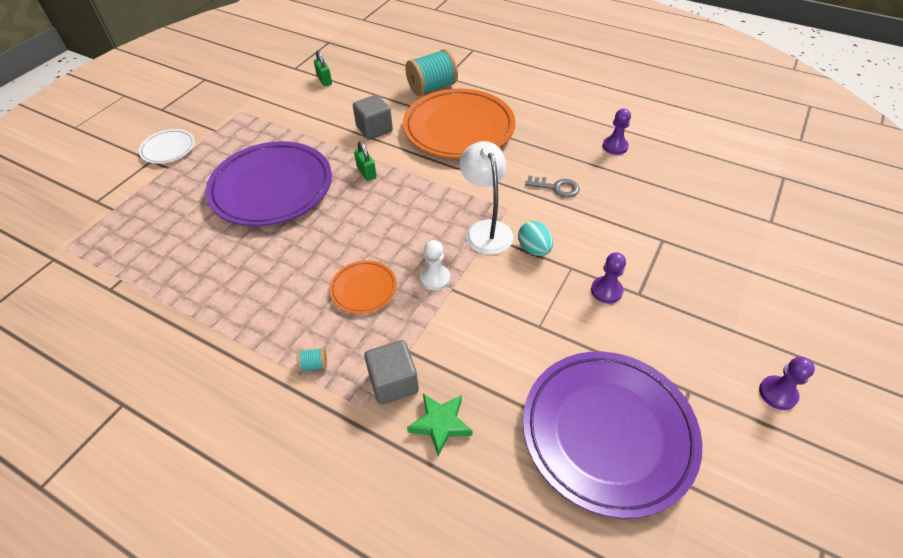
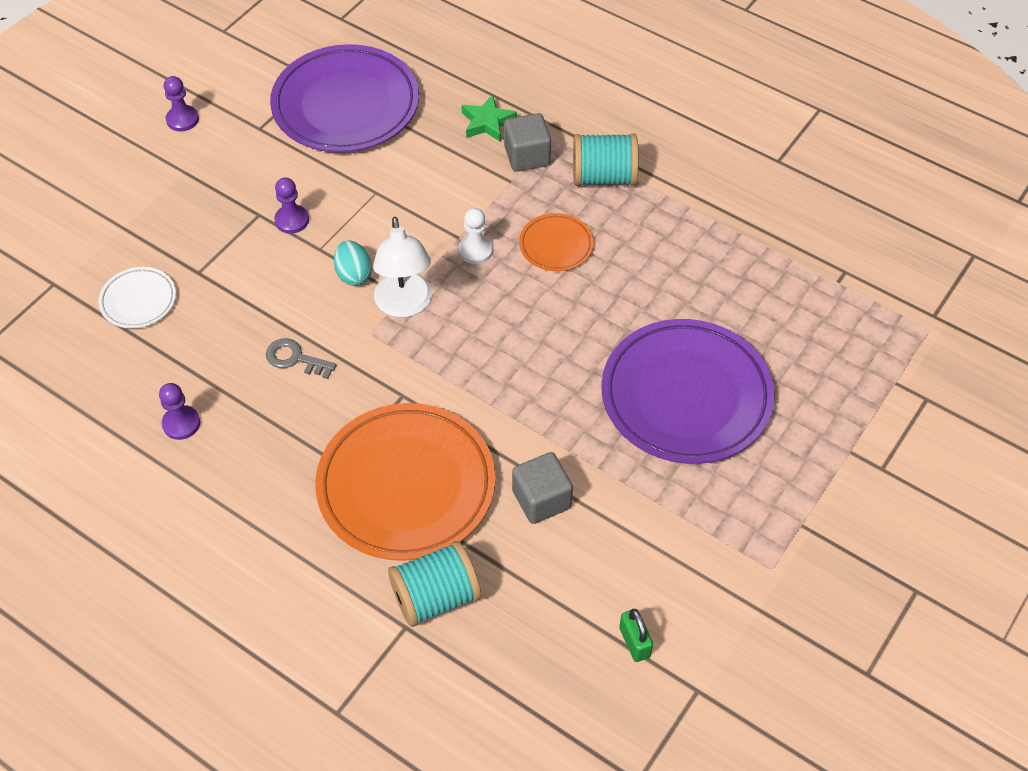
camera: 175 degrees left, 5 degrees up
(168, 149) = (864, 489): white plate -> white plate (138, 300)
(314, 365) = (603, 177): turquoise spool -> turquoise spool, size x2.45
(366, 173) = (553, 411): green padlock -> none

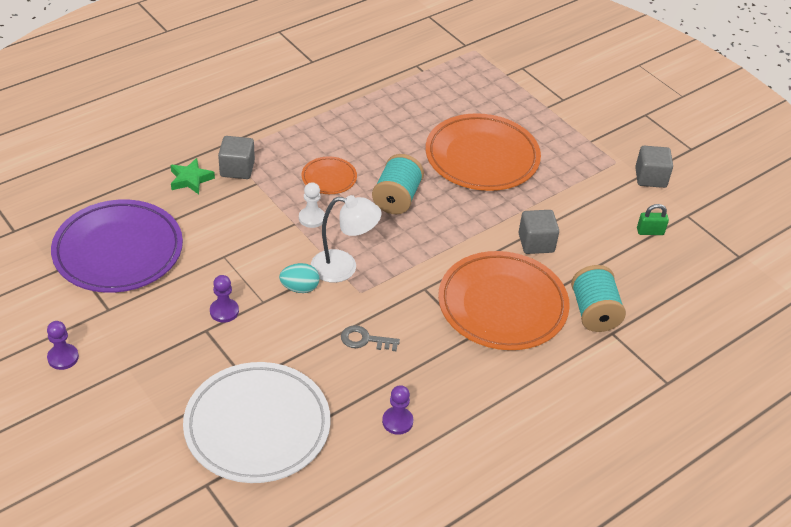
camera: 75 degrees left, 10 degrees down
(138, 300) = (257, 427): white plate -> white plate, size x2.14
(295, 359) = (365, 340): grey key -> grey key turned 60 degrees clockwise
(603, 177) = (280, 139): turquoise spool -> turquoise spool (397, 198)
(686, 396) = (482, 157): purple plate -> orange plate
(760, 623) = (650, 178): none -> grey cube

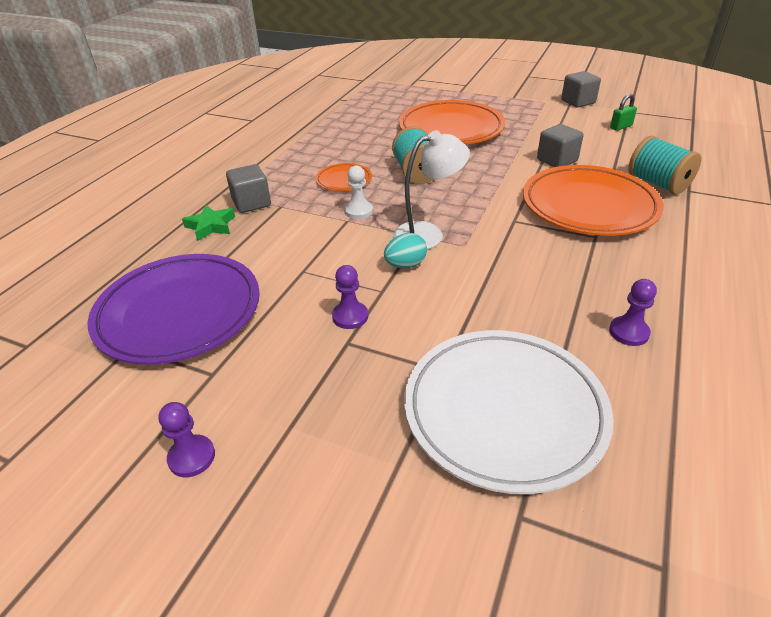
camera: 25 degrees left, 5 degrees down
(365, 340) = (513, 279): grey key -> none

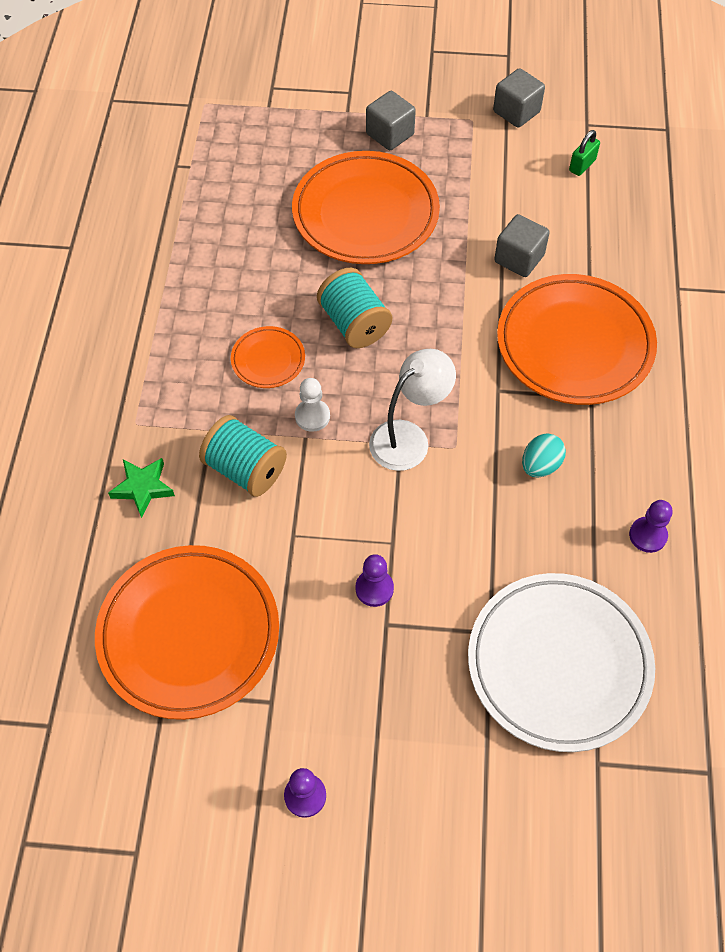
camera: 20 degrees left, 20 degrees up
(179, 313) = (189, 634): purple plate -> orange plate
(251, 203) = (171, 432): grey cube -> grey cube (390, 134)
(405, 265) = (402, 496): turquoise egg -> turquoise egg (540, 465)
(657, 183) = (642, 282): turquoise spool -> turquoise spool (245, 469)

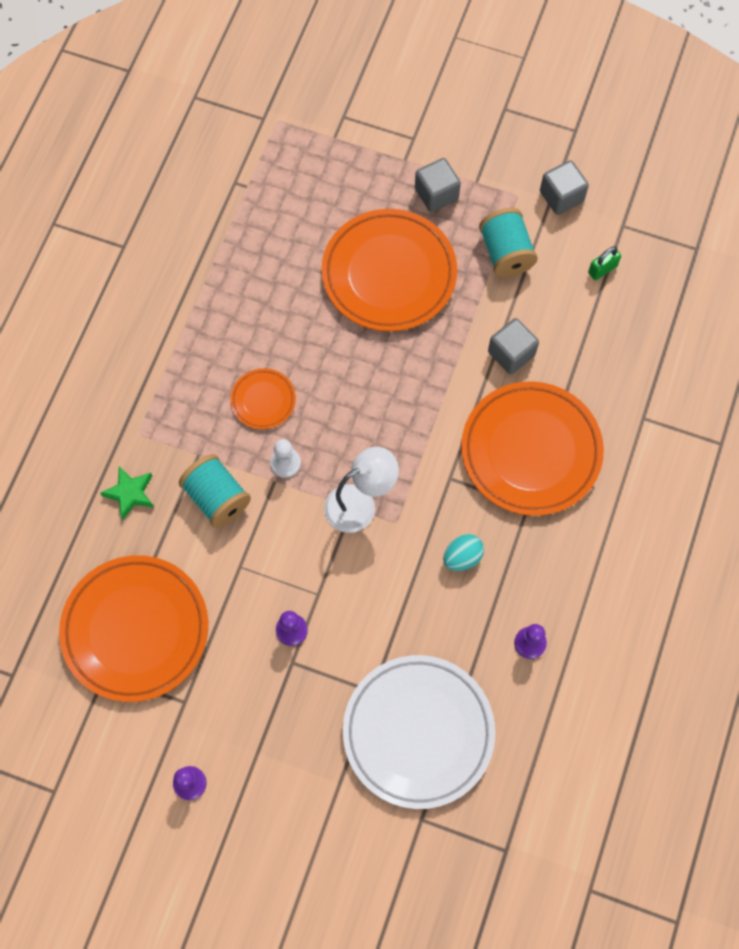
camera: 15 degrees right, 10 degrees up
(354, 323) = (346, 383): turquoise spool -> turquoise spool (506, 253)

